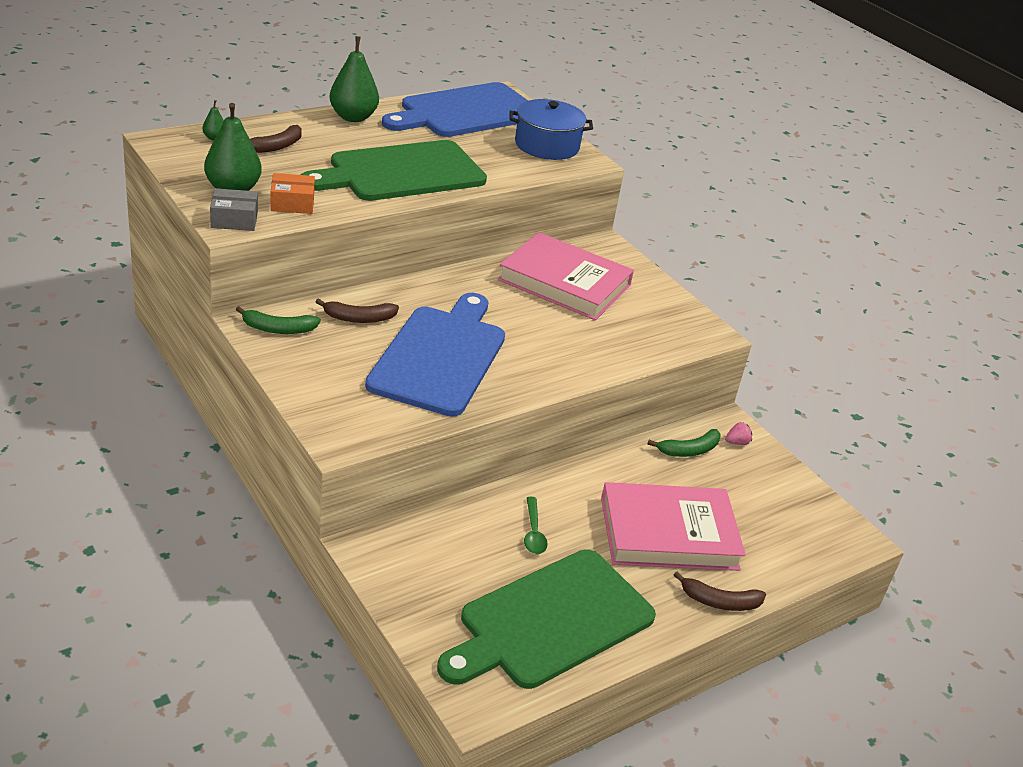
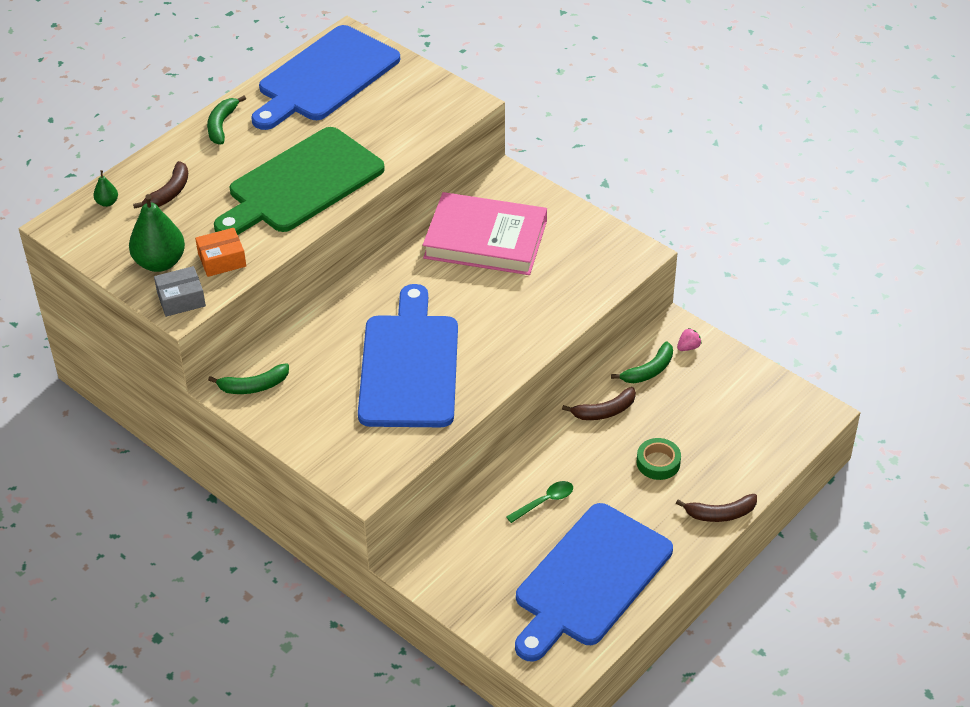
camera: 10 degrees left, 10 degrees up
(353, 117) = (222, 125): green pear -> green banana
(359, 318) = (319, 348): brown banana -> brown banana (604, 411)
(533, 532) = (545, 501): green spoon -> green spoon turned 105 degrees counterclockwise
(547, 145) = (421, 96): blue pot -> none
(551, 621) = (590, 580): green cutting board -> blue cutting board
(668, 533) = (658, 462): pink book -> green tape

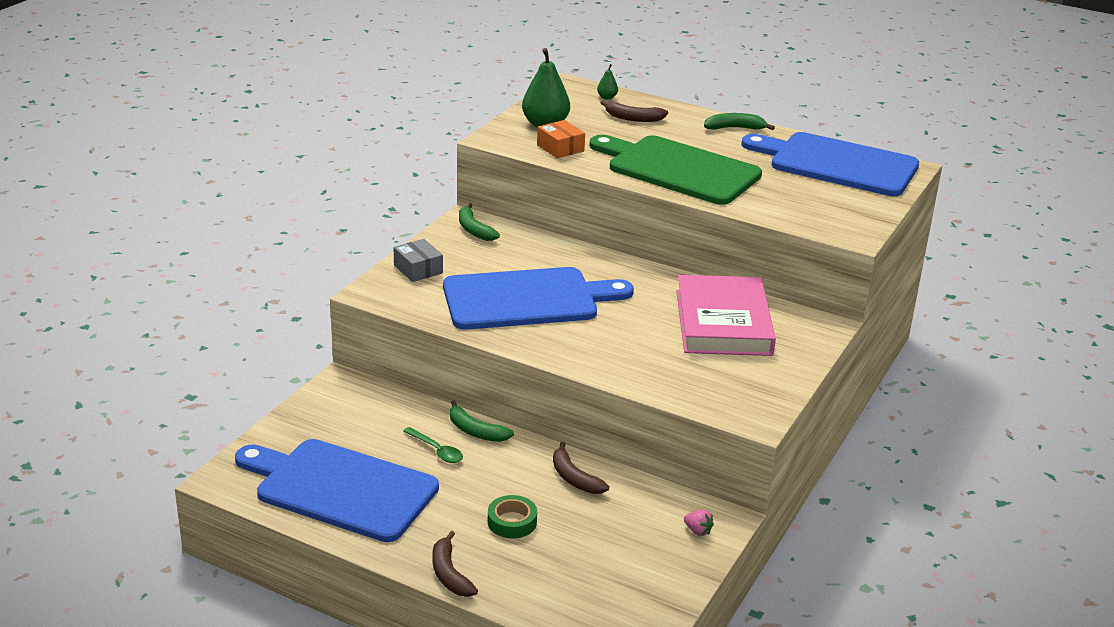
camera: 75 degrees right, 15 degrees down
(181, 299) = (505, 138): grey box -> grey box (418, 269)
(649, 370) = (648, 504): green banana -> green banana (476, 431)

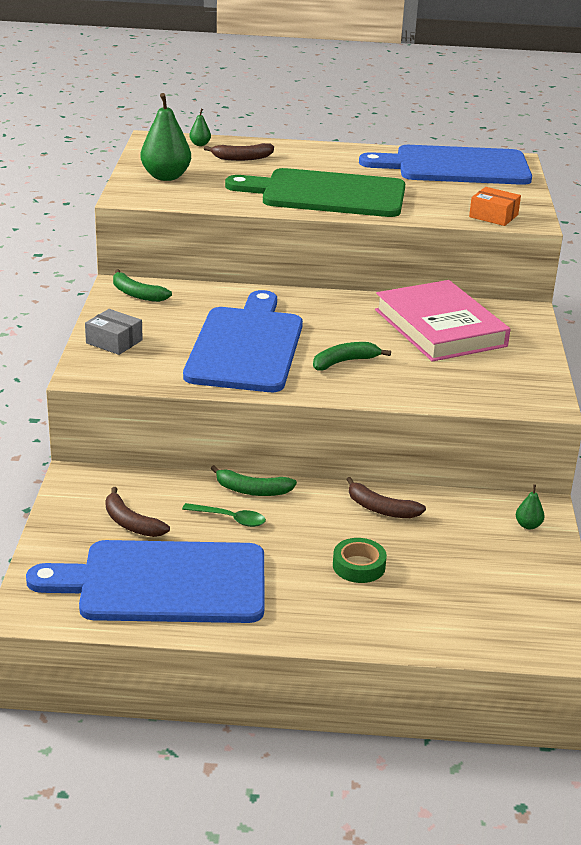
camera: 25 degrees left, 0 degrees up
(449, 574) = (342, 634): brown banana -> brown banana (131, 523)
(527, 299) = (246, 346): blue cutting board -> blue cutting board turned 45 degrees counterclockwise
(560, 148) = (200, 194): orange box -> orange box (493, 216)
(697, 531) = (528, 525): pink strawberry -> green pear
(734, 128) = (340, 152): green banana -> green banana (344, 362)

